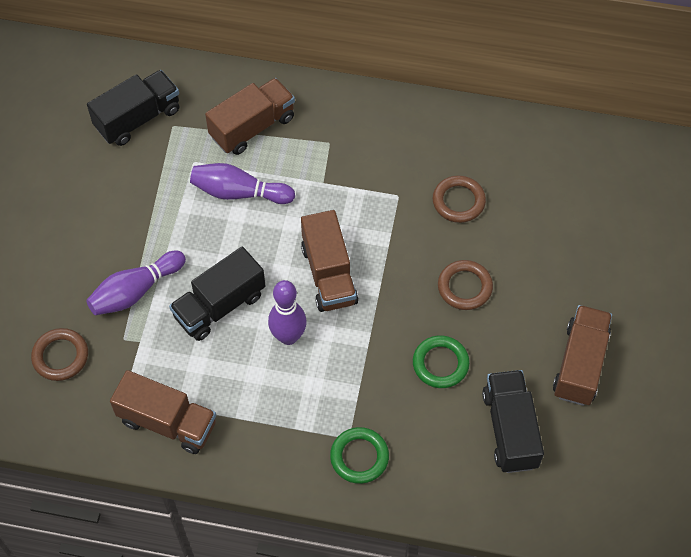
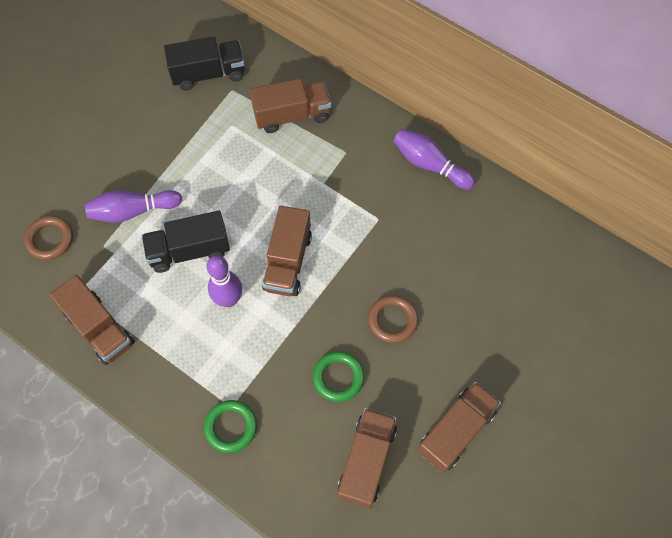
camera: 25 degrees right, 5 degrees up
(239, 192) = (253, 164): purple bowling pin -> purple bowling pin (429, 164)
(458, 201) = (425, 245): brown ring -> none
(510, 429) = (366, 461): black truck -> brown truck

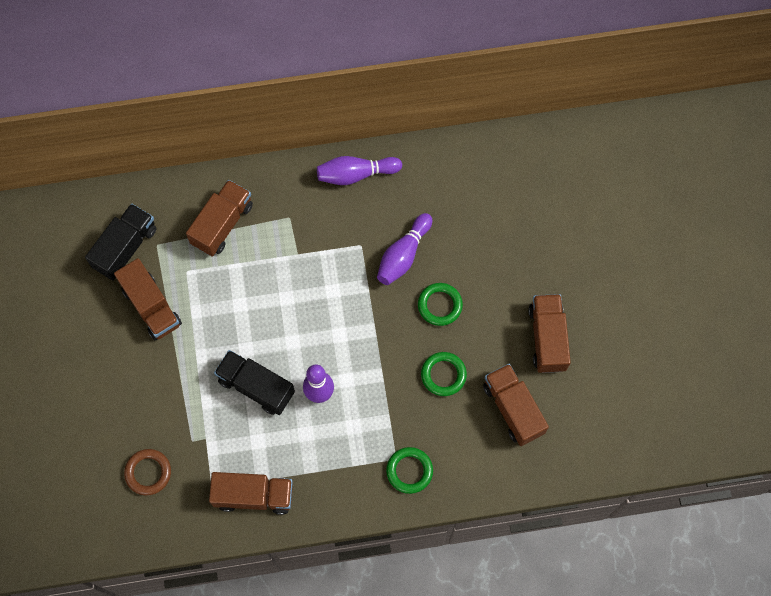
camera: 45 degrees left, 5 degrees up
(133, 211) = (185, 398): purple bowling pin -> purple bowling pin (403, 255)
(189, 250) = (256, 387): black truck -> black truck turned 90 degrees clockwise
(288, 261) = (331, 331): brown truck -> brown truck (151, 306)
(392, 320) = (440, 305): brown ring -> green ring

